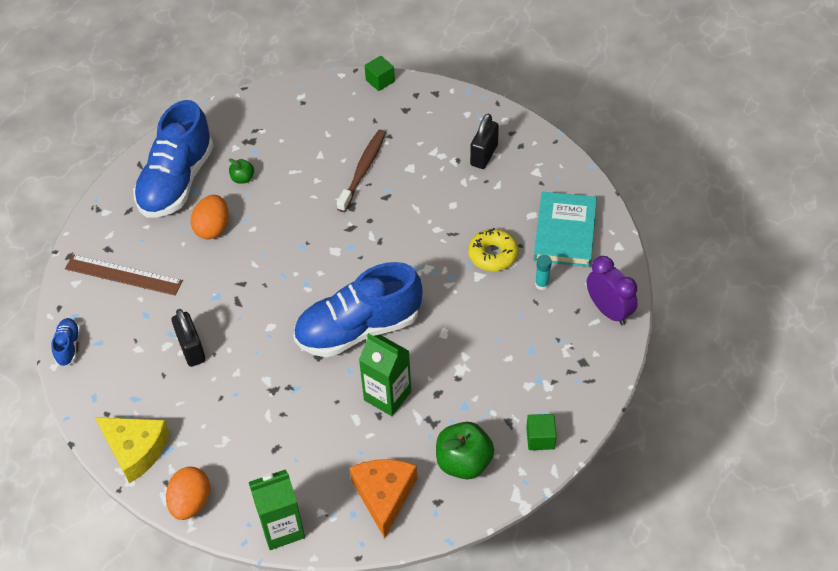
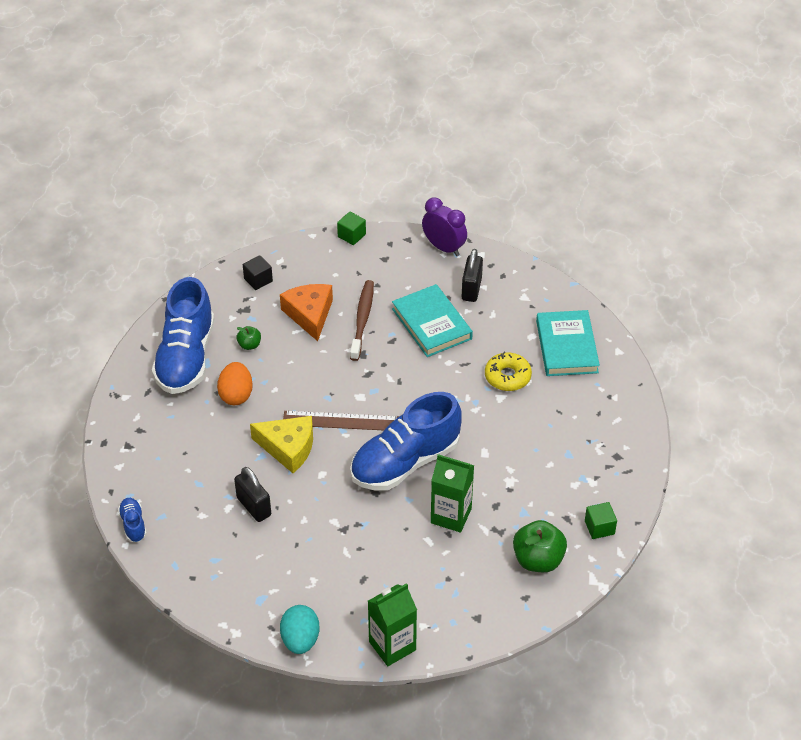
camera: 15 degrees left, 5 degrees down
(123, 275) = (164, 451): brown ruler -> brown ruler (341, 421)
(136, 450) = (232, 604): yellow cheese -> yellow cheese (288, 448)
(191, 502) = (300, 640): orange egg -> turquoise egg
(273, 113) = (258, 280): none -> black cube
(384, 495) = (475, 601): orange cheese -> orange cheese (309, 314)
(432, 185) = (432, 324): none -> turquoise book
(542, 284) = (560, 395): turquoise glue stick -> none
(608, 311) = (626, 408): purple clock -> purple clock (444, 248)

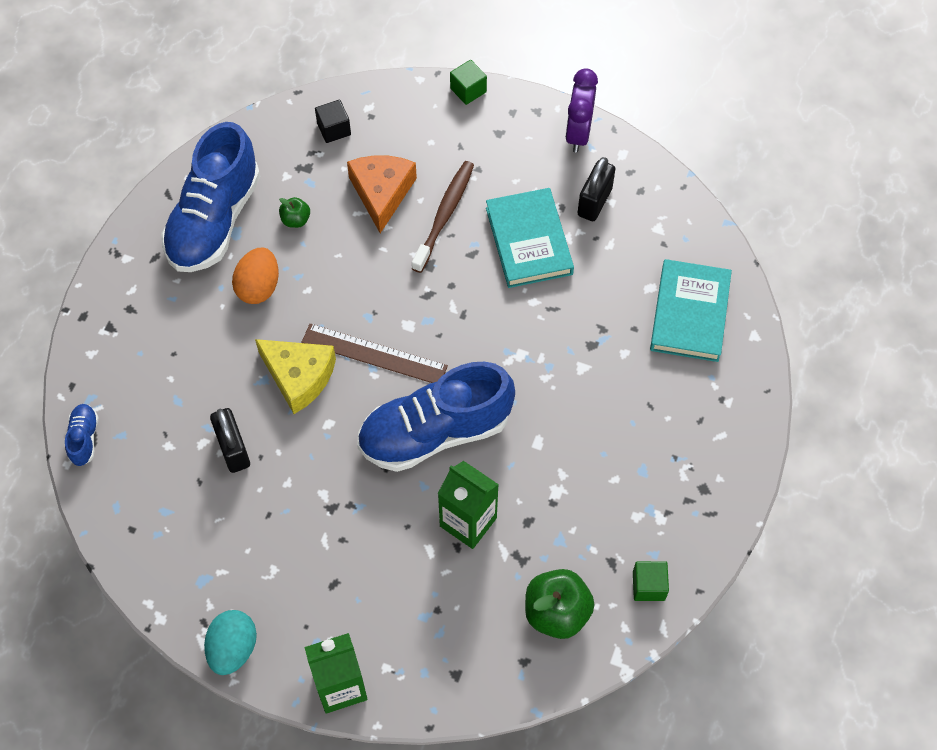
camera: 15 degrees right, 15 degrees up
(444, 248) = (578, 133): purple clock -> purple clock turned 135 degrees counterclockwise
(507, 376) = (600, 340): yellow donut -> none

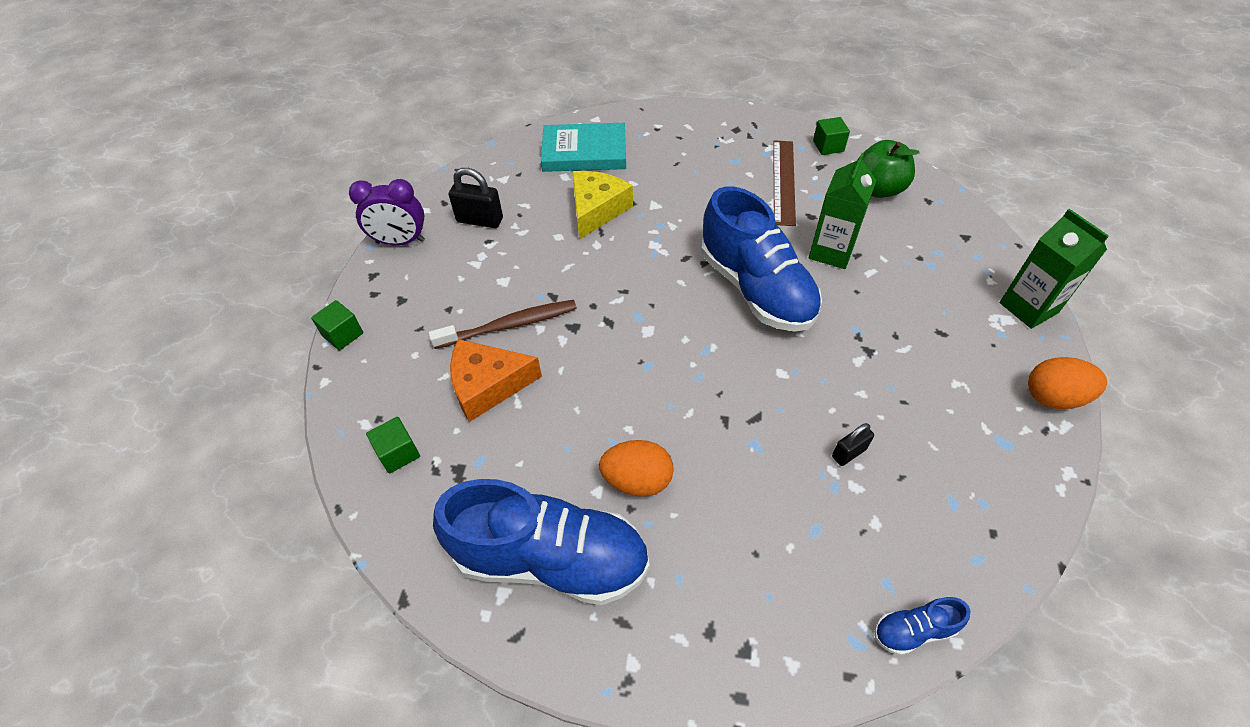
camera: 100 degrees left, 10 degrees down
(233, 449) = (849, 453): black padlock -> black padlock, size x0.62
(233, 648) = (1053, 397): turquoise egg -> orange egg
(296, 220) = (536, 463): green apple -> none
(299, 377) = (739, 411): yellow cheese -> yellow cheese (596, 210)
(334, 129) = (398, 453): black cube -> green cube
(374, 354) = (690, 351): brown ruler -> brown ruler (783, 181)
(444, 215) = (509, 325): brown toothbrush -> brown toothbrush turned 150 degrees clockwise
(529, 241) = (530, 257): turquoise book -> none

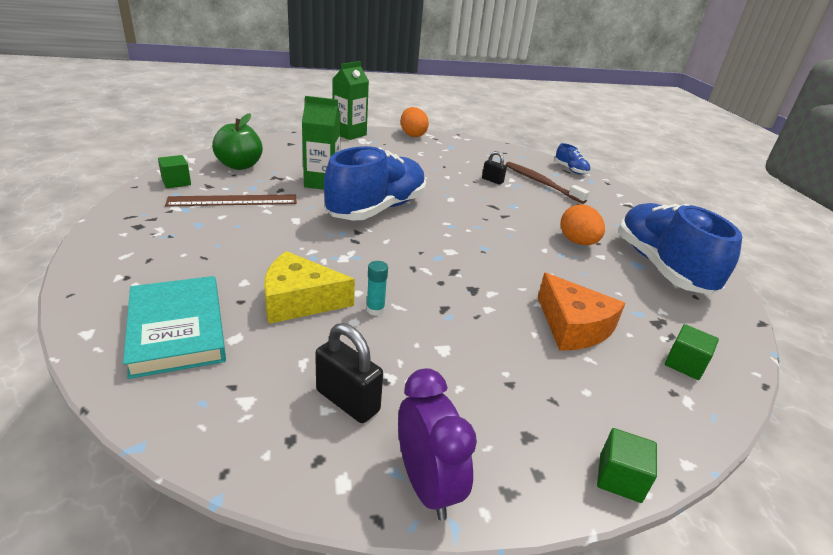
camera: 115 degrees left, 20 degrees down
(480, 220) = (347, 401): black padlock -> black padlock turned 45 degrees counterclockwise
(509, 325) = (499, 329): brown toothbrush -> brown toothbrush (541, 183)
(568, 251) = (375, 310): none -> turquoise glue stick

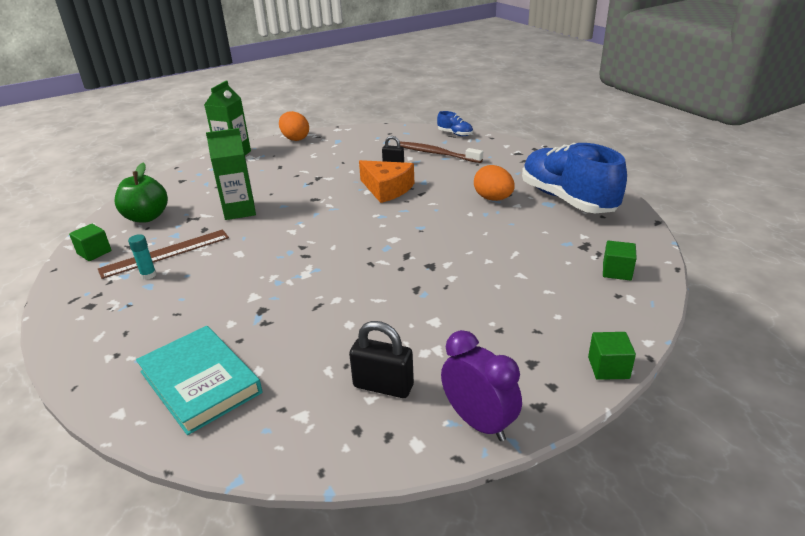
camera: 15 degrees left, 0 degrees up
(299, 300) = (291, 322): yellow cheese -> none
(375, 310) = (361, 308): turquoise glue stick -> turquoise glue stick (148, 275)
(377, 209) = (307, 220): blue shoe -> none
(573, 326) = (524, 270): orange cheese -> orange cheese (387, 189)

